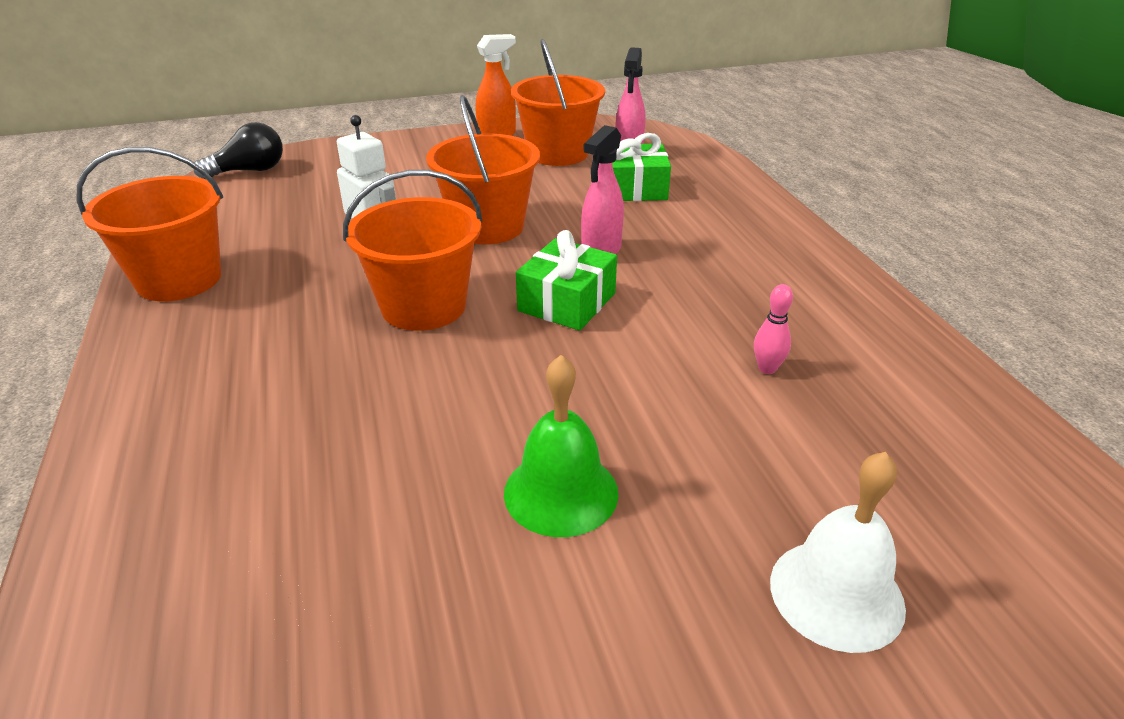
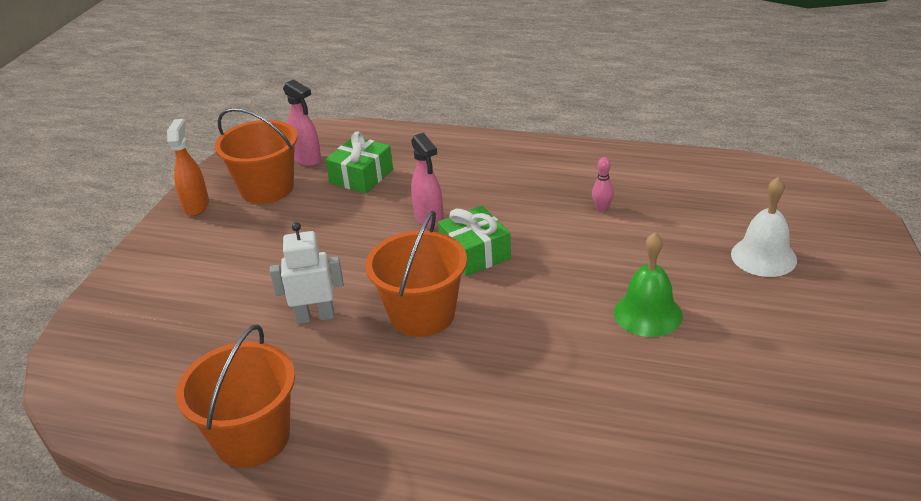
camera: 55 degrees left, 0 degrees up
(249, 171) = (81, 362): black light bulb -> none
(488, 227) = (343, 255): orange bucket -> none

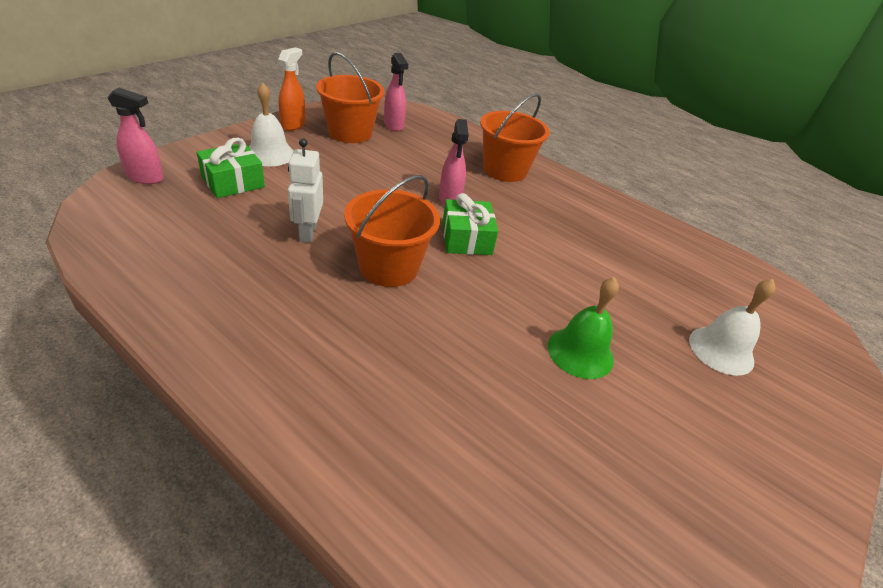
camera: 15 degrees right, 5 degrees up
(91, 336) = (146, 178): none -> pink spray bottle
(201, 251) = (270, 154): none -> white bell
(252, 438) = (182, 301): orange bucket -> orange bucket (505, 170)
(315, 316) = (307, 232): white robot -> white robot turned 105 degrees counterclockwise
(361, 176) = (423, 151): green gift -> green gift (233, 182)
(602, 208) = (595, 248): pink bowling pin -> none

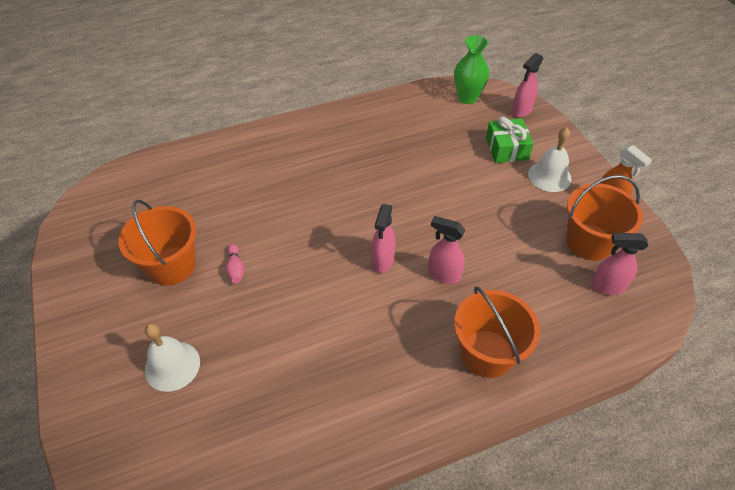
camera: 125 degrees right, 10 degrees up
(122, 223) = (467, 98): none -> green vase
(307, 232) = (427, 172): white robot -> none
(389, 267) = (371, 202): orange bucket -> orange bucket (171, 266)
(466, 239) = (382, 261): green gift -> pink spray bottle
(580, 352) = (236, 269): green bell -> pink bowling pin

